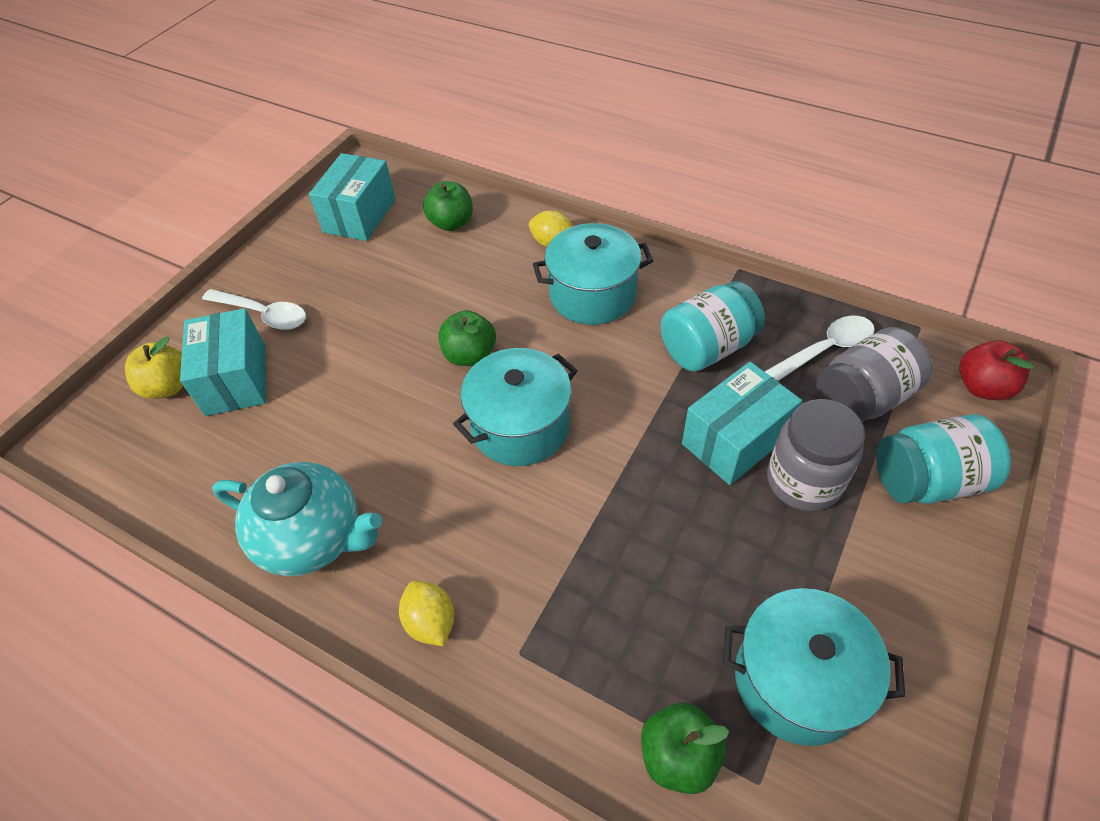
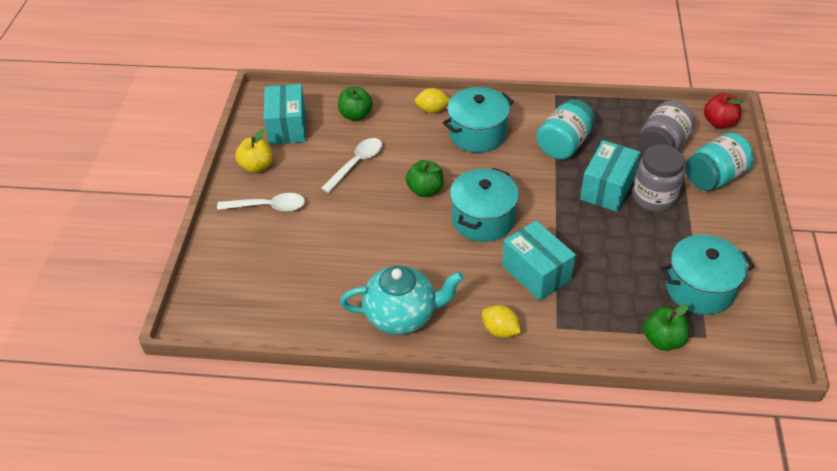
camera: 25 degrees left, 5 degrees down
(168, 386) = (237, 268): yellow apple -> yellow apple (257, 166)
(236, 379) = (281, 249): turquoise box -> turquoise box (536, 273)
(824, 350) = (628, 127): white spoon -> white spoon (356, 164)

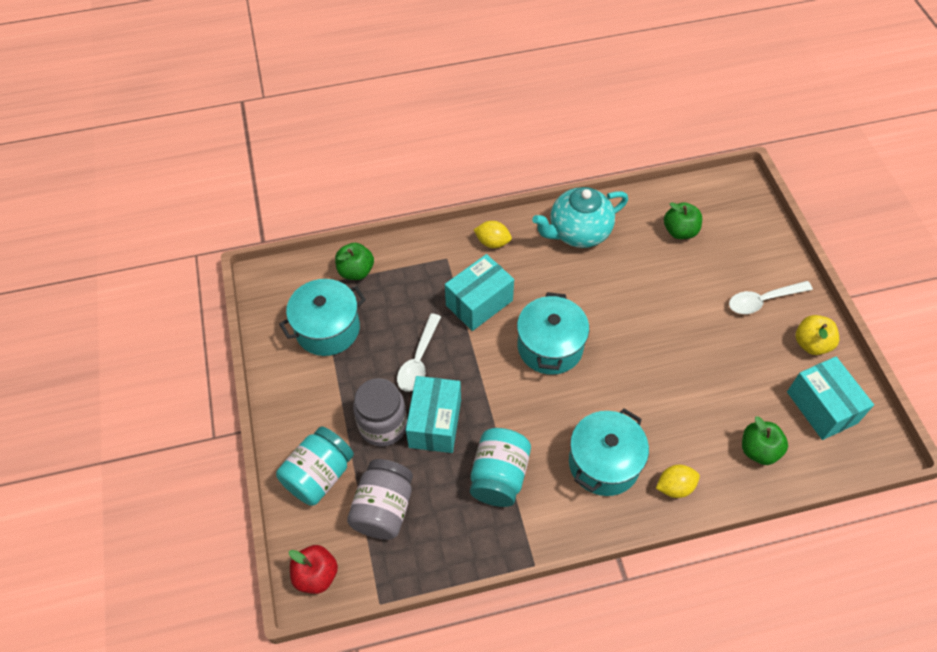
camera: 160 degrees right, 10 degrees up
(356, 164) = (712, 378): white spoon -> white spoon (418, 360)
(425, 190) = (623, 365): green apple -> green apple (680, 231)
(536, 273) = (479, 303): turquoise box -> turquoise box turned 75 degrees counterclockwise

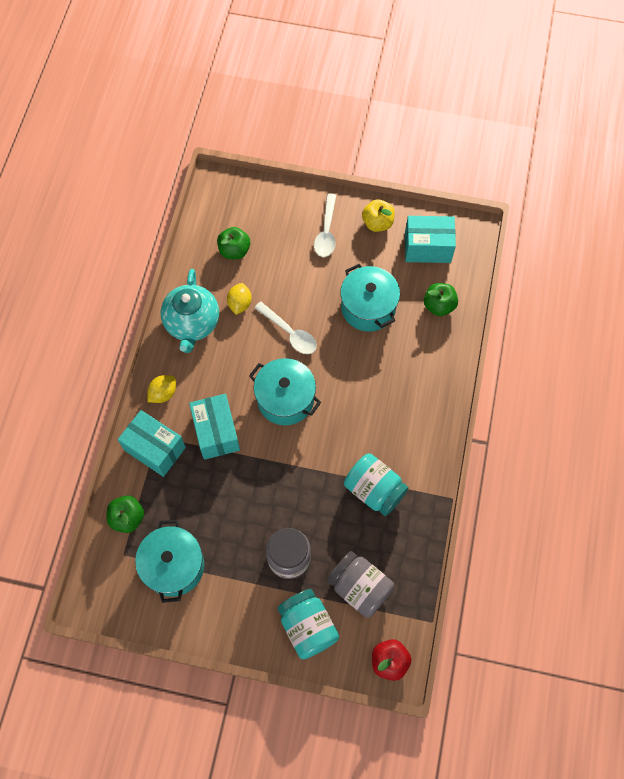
camera: 65 degrees left, 10 degrees up
(418, 360) = (244, 504): white spoon -> white spoon (289, 333)
(435, 423) = (307, 517): turquoise box -> turquoise box (155, 449)
(604, 463) = (399, 411): turquoise pot -> turquoise pot (368, 307)
(674, 487) = (439, 374): yellow lemon -> yellow lemon (240, 304)

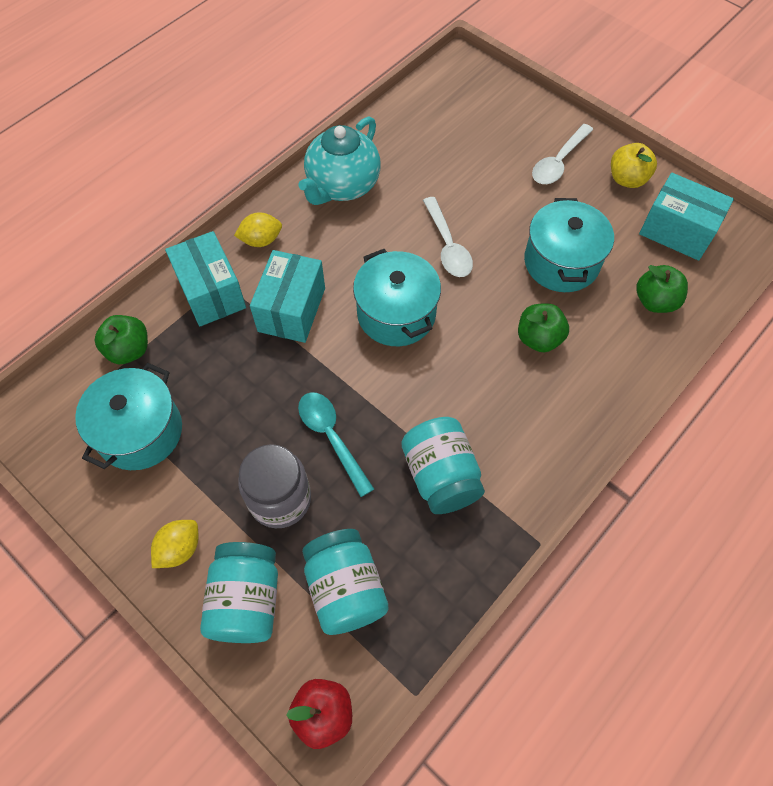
camera: 30 degrees right, 5 degrees down
(234, 251) = (438, 135): green apple -> green apple (538, 338)
(240, 304) = (409, 190): yellow lemon -> yellow lemon (180, 549)
(296, 503) = (332, 438): none -> turquoise spoon
(359, 587) = (345, 589): grey jar -> turquoise jar

